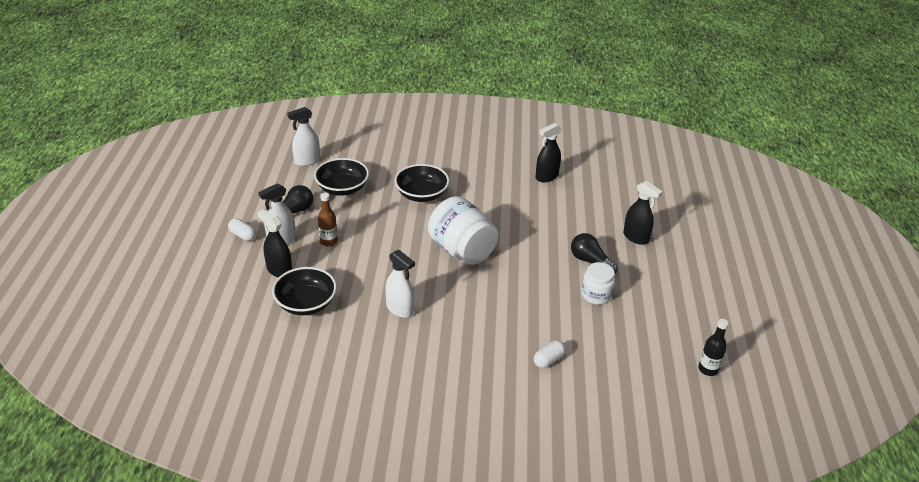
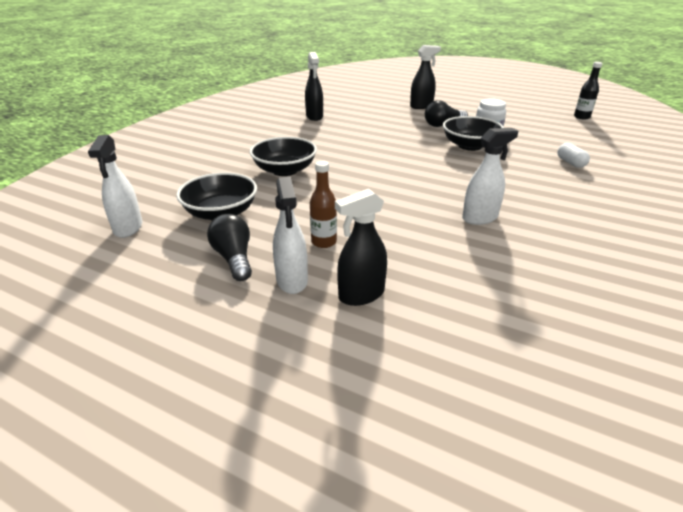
camera: 65 degrees left, 5 degrees down
(243, 235) = (247, 318): white capsule -> none
(306, 303) = (447, 283): black bowl -> black bowl (470, 146)
(462, 250) = (396, 168): white jar -> none

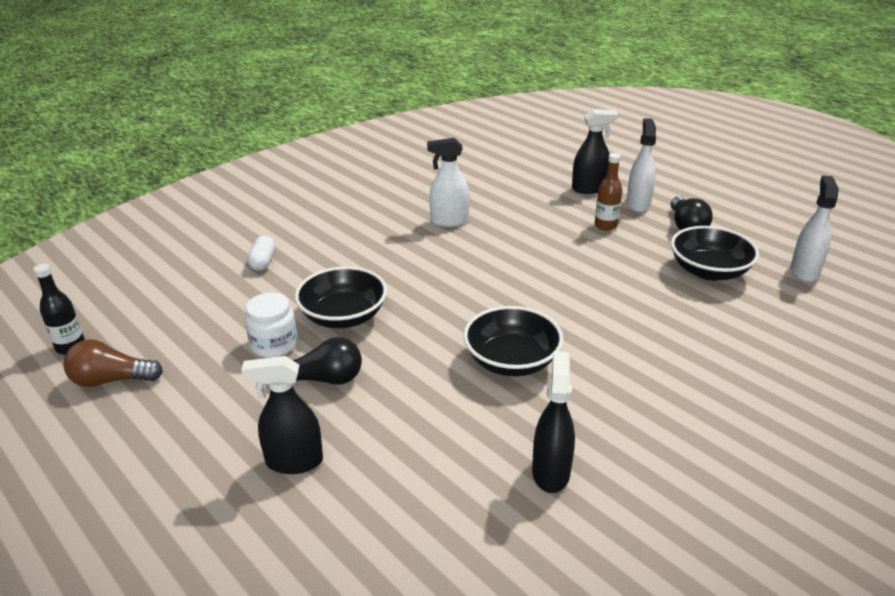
camera: 160 degrees left, 0 degrees up
(285, 170) = (633, 321): black bowl -> black bowl (511, 361)
(537, 112) = (111, 380): none -> brown light bulb

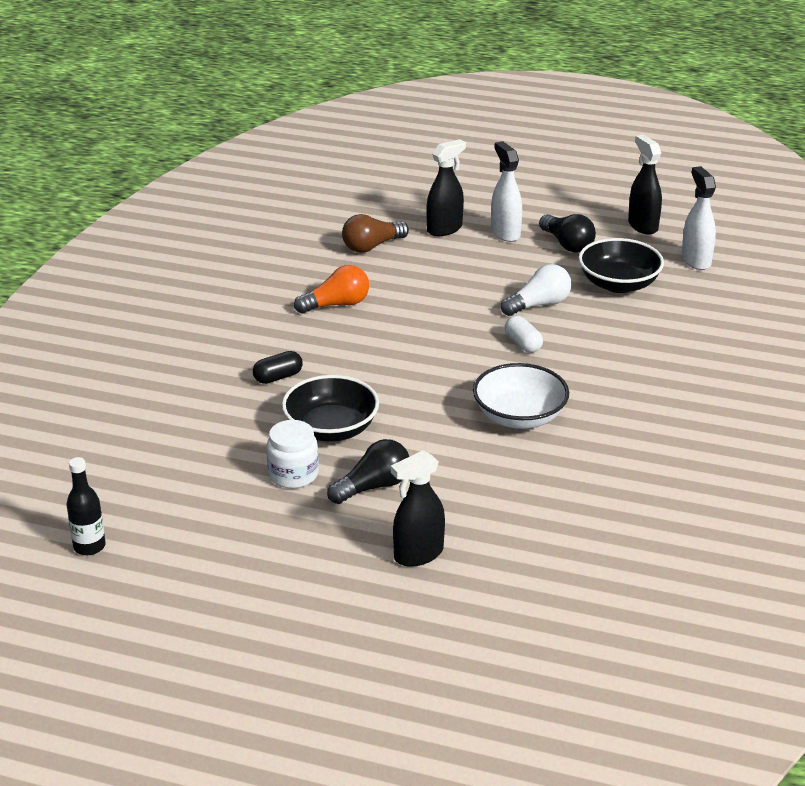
camera: 30 degrees left, 0 degrees up
(111, 380) = (173, 557): brown light bulb -> brown light bulb (372, 246)
(263, 262) = (188, 404): white capsule -> white capsule (523, 344)
(348, 262) = (278, 377): none -> black capsule
(449, 221) = (337, 304): white spray bottle -> orange light bulb
(511, 361) = (519, 416): black bowl -> white bowl
(551, 472) = (623, 487): black spray bottle -> black spray bottle (642, 226)
(605, 226) = (493, 265): brown bottle -> none
(618, 268) = (539, 305): none -> white light bulb

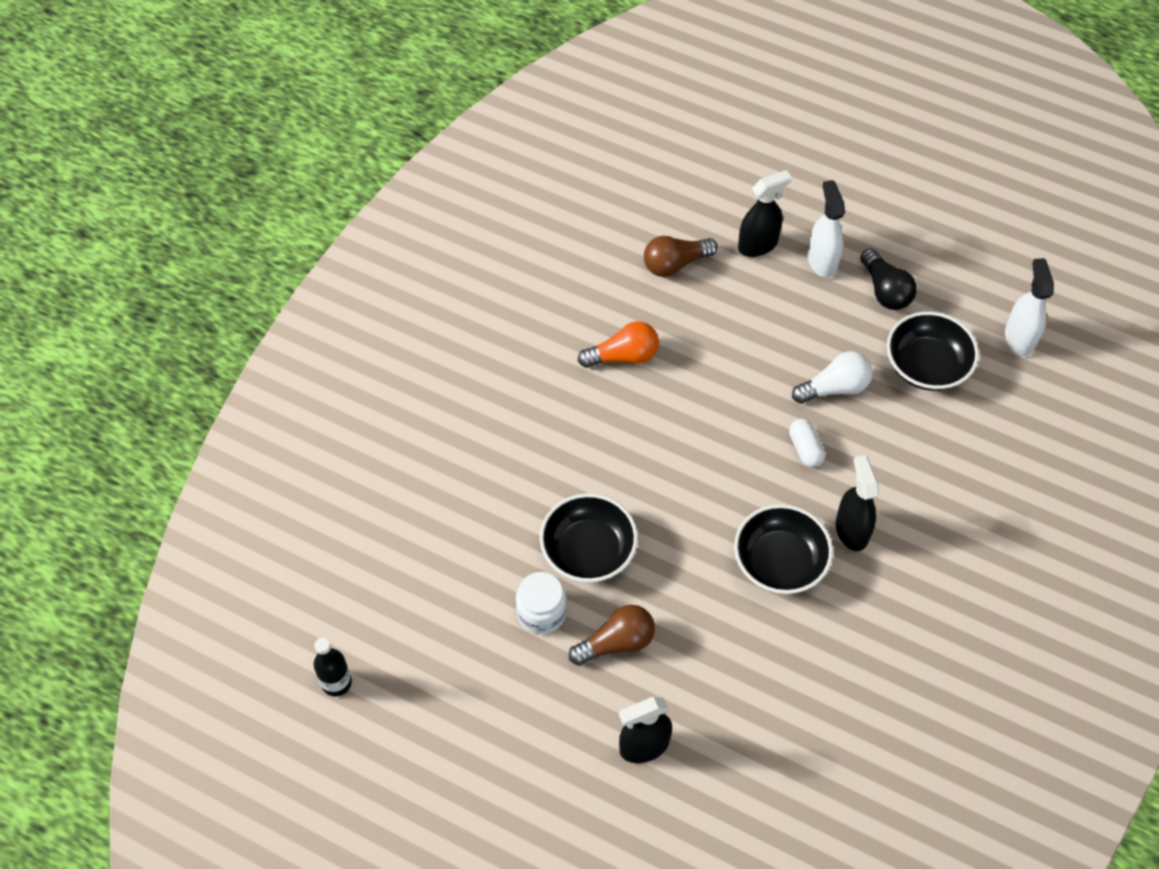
camera: 10 degrees right, 25 degrees up
(278, 377) = (547, 463): black capsule -> none
(373, 486) = (616, 643): black light bulb -> brown light bulb
(519, 416) = (779, 562): white bowl -> black bowl
(642, 226) = (974, 270): black spray bottle -> black spray bottle (851, 530)

